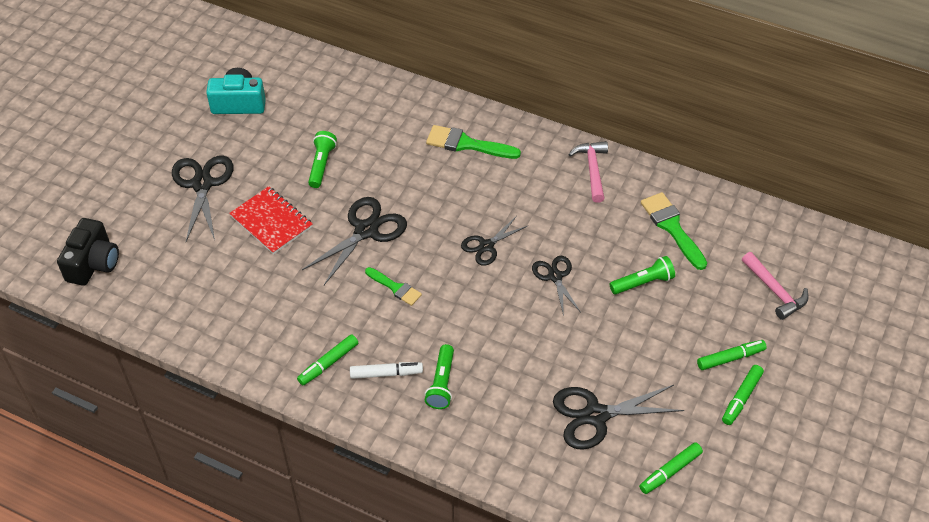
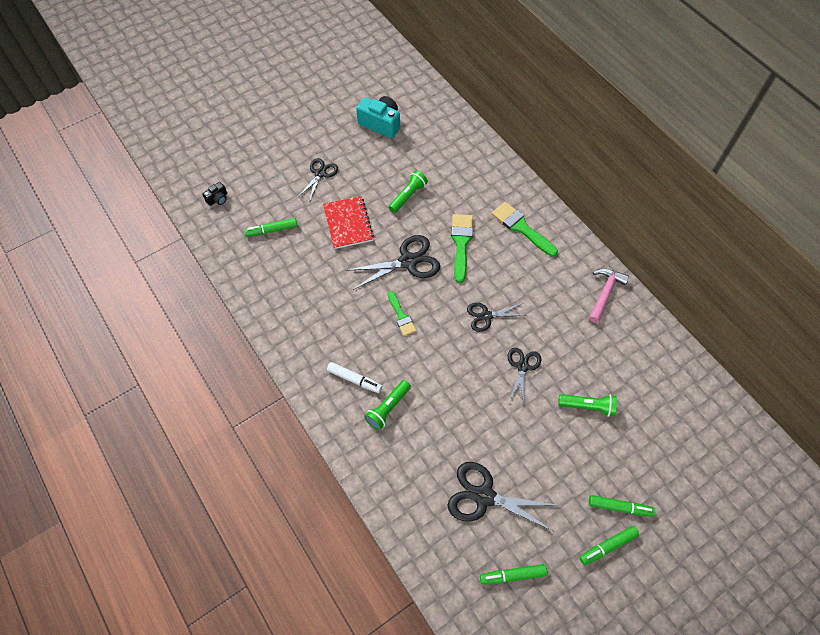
camera: 30 degrees right, 10 degrees up
(93, 263) = (218, 199): black camera -> black camera, size x0.50
(202, 184) = (320, 174): black scissors -> black scissors, size x0.62
(328, 363) = (320, 350): green marker -> green marker (272, 230)
(672, 227) = (639, 372): green brush -> green brush (461, 243)
(775, 291) = (692, 470): pink hammer -> none

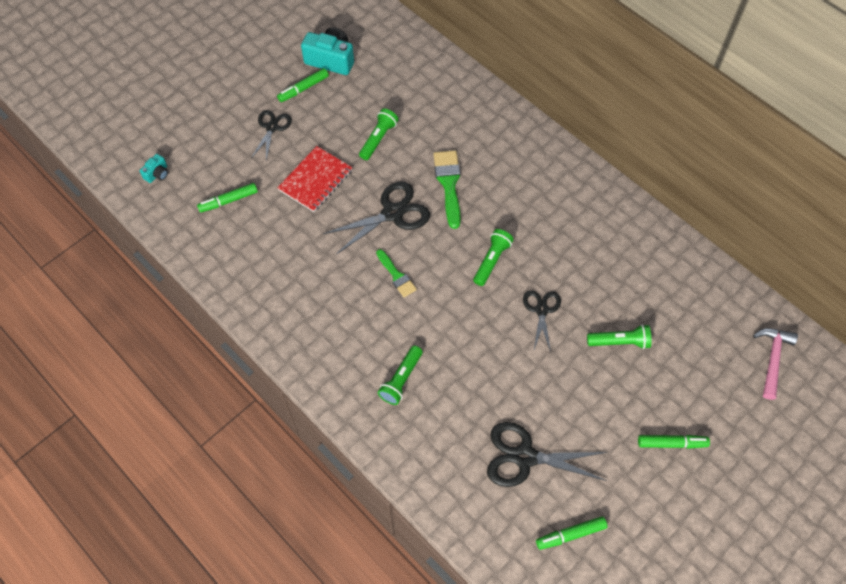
camera: 10 degrees left, 0 degrees up
(218, 199) = (157, 174): black camera -> turquoise camera
(348, 223) = (315, 180): red notebook -> red notebook turned 60 degrees clockwise
(354, 379) = (357, 354): white marker -> none
(486, 316) = (491, 261): black scissors -> green flashlight
(521, 228) = (513, 156): green brush -> none
(605, 293) = (617, 215): pink hammer -> pink hammer (772, 359)
(608, 546) = (666, 486): green marker -> green marker (303, 88)

